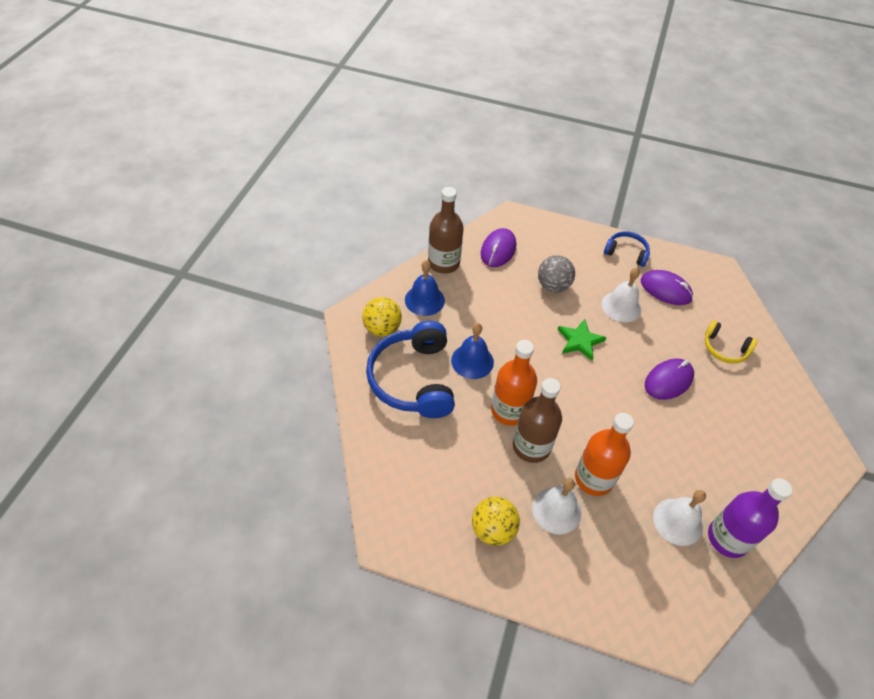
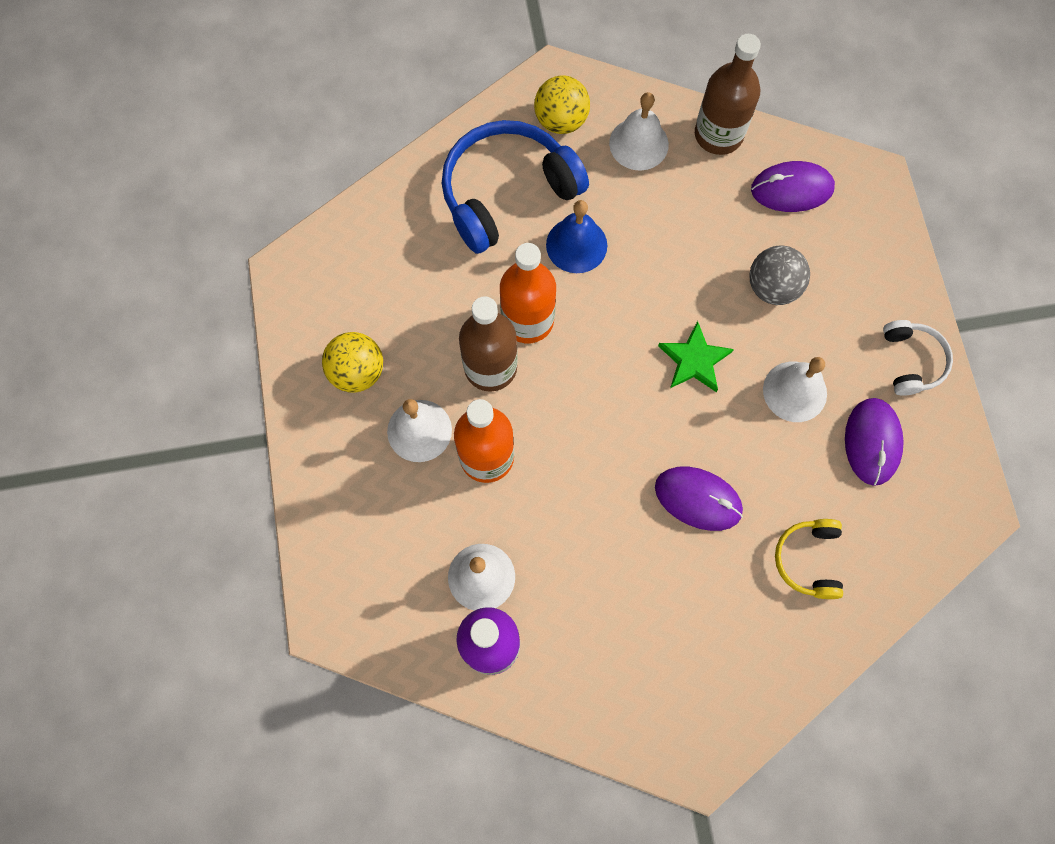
camera: 65 degrees right, 20 degrees up
(424, 300) = (638, 144): blue bell -> white bell
(626, 253) = (911, 361): blue headphones -> white headphones

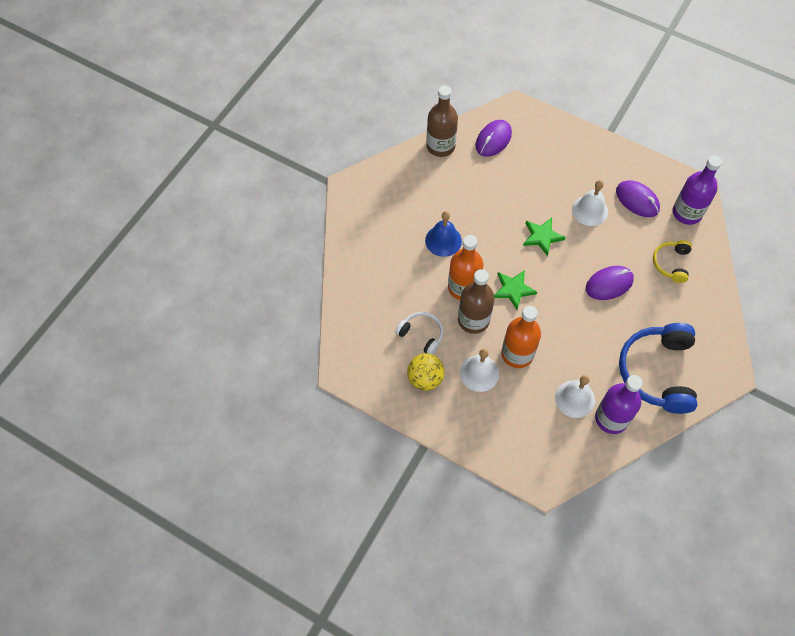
camera: 50 degrees left, 10 degrees down
(507, 192) = (389, 249): blue headphones -> blue headphones (657, 372)
(561, 120) = (373, 200): yellow ball -> none
(579, 383) = (513, 289): none -> green star
(638, 144) = (415, 179): white bell -> none
(772, 287) = (533, 182): grey ball -> none
(808, 560) = (671, 263): yellow headphones -> yellow headphones turned 60 degrees clockwise
(911, 361) = (613, 158): white headphones -> white headphones (421, 334)
(916, 525) = (687, 213): none -> purple bottle

